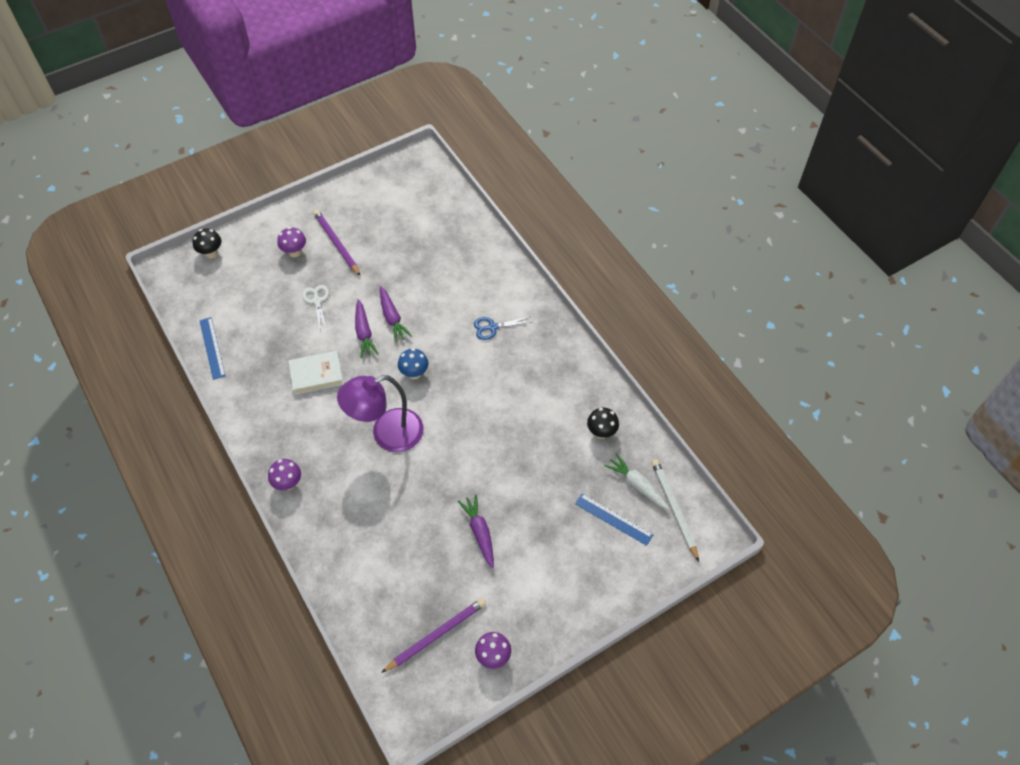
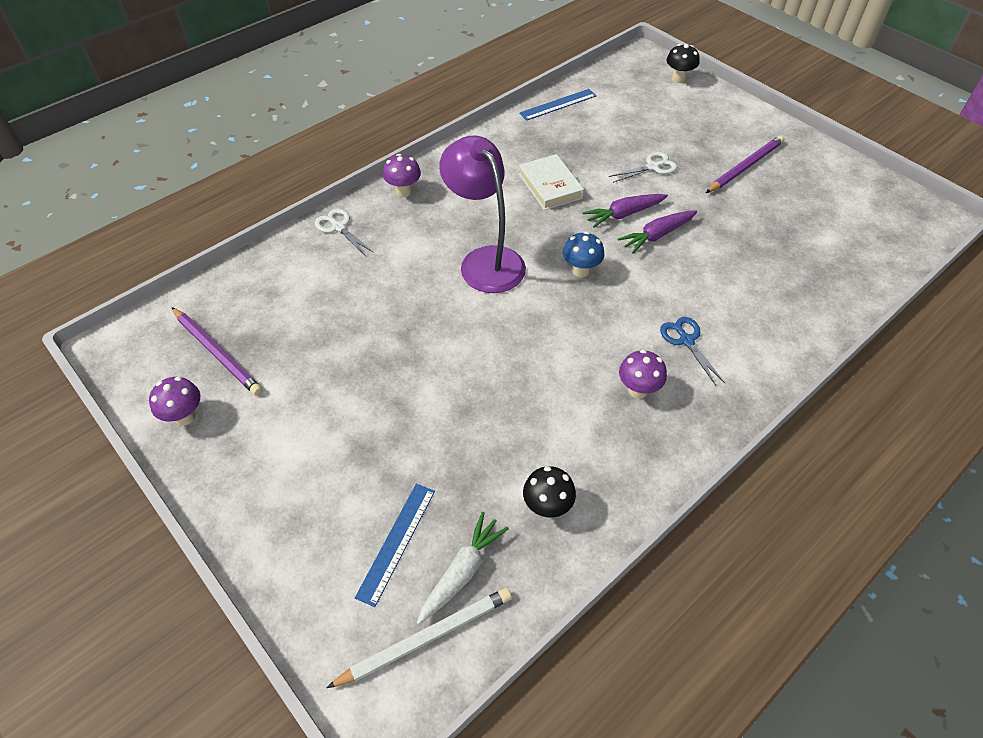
camera: 80 degrees right, 5 degrees down
(294, 252) = (713, 136): purple mushroom -> purple mushroom (638, 390)
(318, 538) = (339, 227): none -> white scissors
(479, 532) = (359, 375): purple carrot -> none

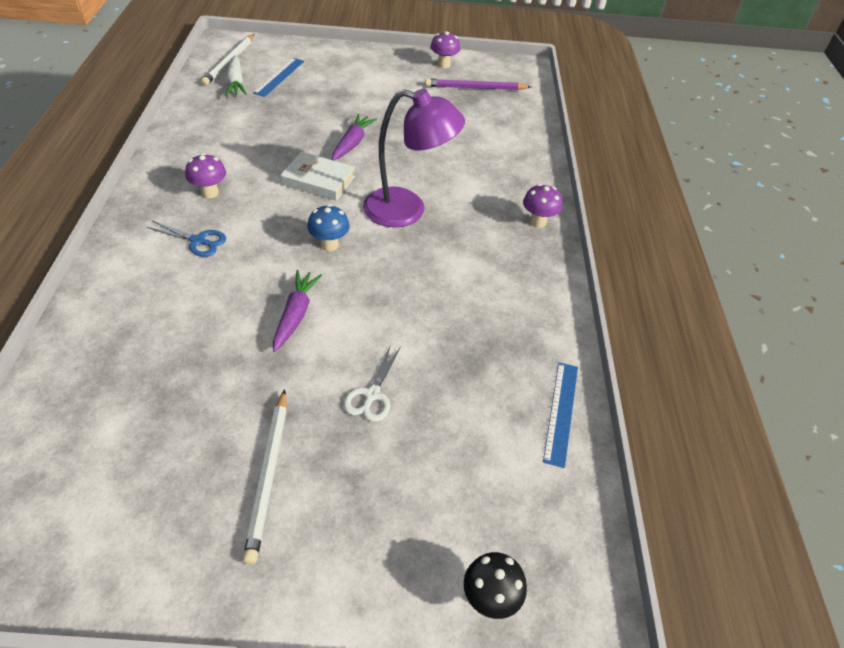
camera: 130 degrees right, 5 degrees down
(339, 227) = (532, 173): white scissors -> none
(396, 542) = (279, 77): blue ruler -> blue ruler turned 45 degrees clockwise
(547, 507) = (216, 119): black mushroom -> none
(550, 186) = (440, 302): white book -> white book (318, 180)
(624, 214) = (345, 317): purple carrot -> purple carrot (352, 143)
(745, 167) = (269, 475): purple pencil -> white pencil

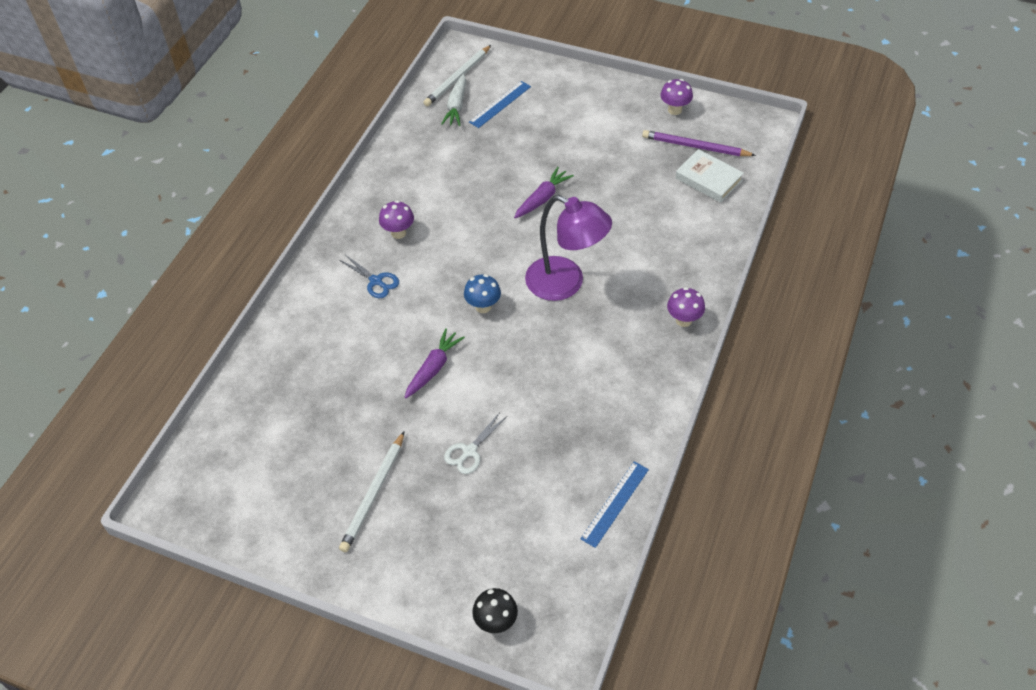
camera: 25 degrees right, 5 degrees up
(318, 180) = (496, 236): white book -> white book (708, 179)

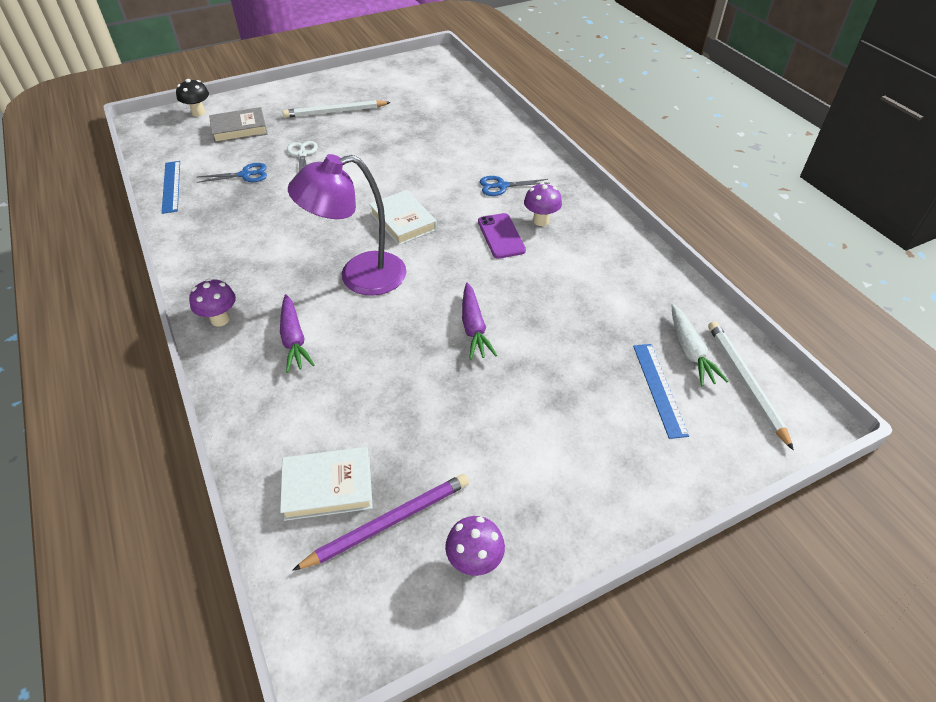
camera: 130 degrees right, 5 degrees down
(374, 494) = (335, 112): white pencil -> white pencil turned 75 degrees counterclockwise
(433, 368) = (385, 172): purple carrot -> purple carrot (294, 339)
(440, 242) = (501, 236): none -> purple phone
(456, 106) = (690, 351): white carrot -> white carrot turned 150 degrees counterclockwise
(483, 306) = (403, 221): blue mushroom -> white book
(484, 547) = (239, 129): none -> grey book
(541, 464) = (245, 175): none -> blue scissors

